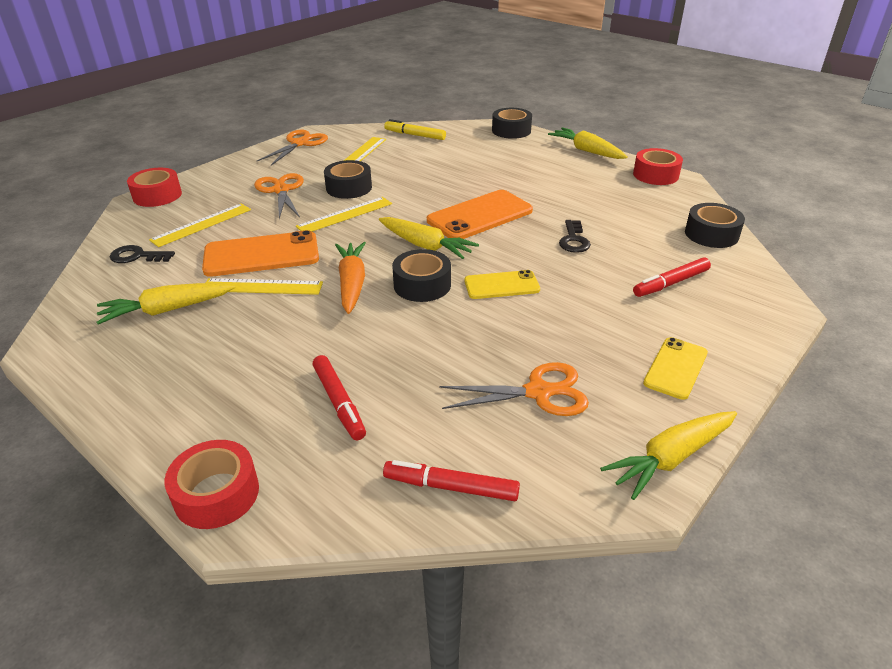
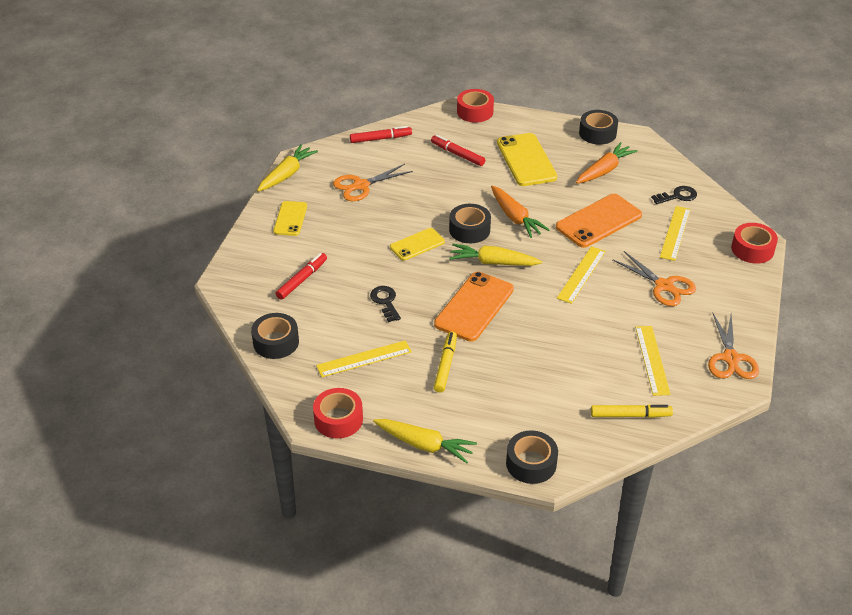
camera: 155 degrees right, 5 degrees up
(167, 310) = (604, 170): yellow carrot -> orange carrot
(247, 357) = (526, 160): none -> yellow phone
(262, 287) = (568, 199): yellow ruler -> yellow ruler (364, 358)
(349, 188) = (611, 307): black tape -> black tape (597, 133)
(540, 185) = (445, 365): none -> yellow marker

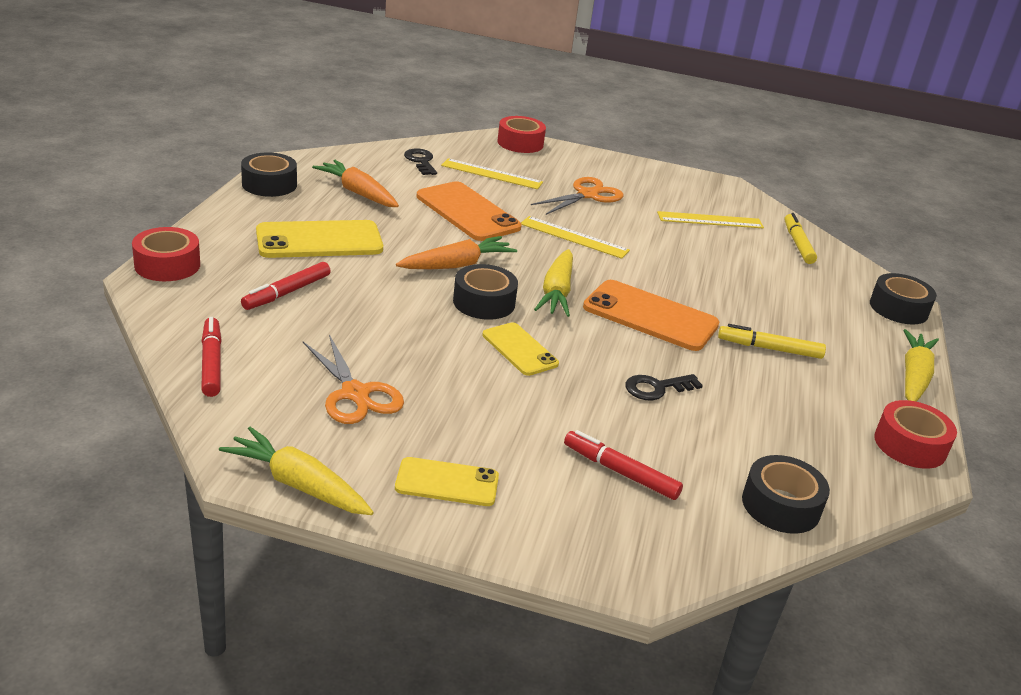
camera: 95 degrees left, 10 degrees down
(364, 358) = (783, 415): yellow ruler -> none
(730, 358) = (694, 183): orange scissors -> none

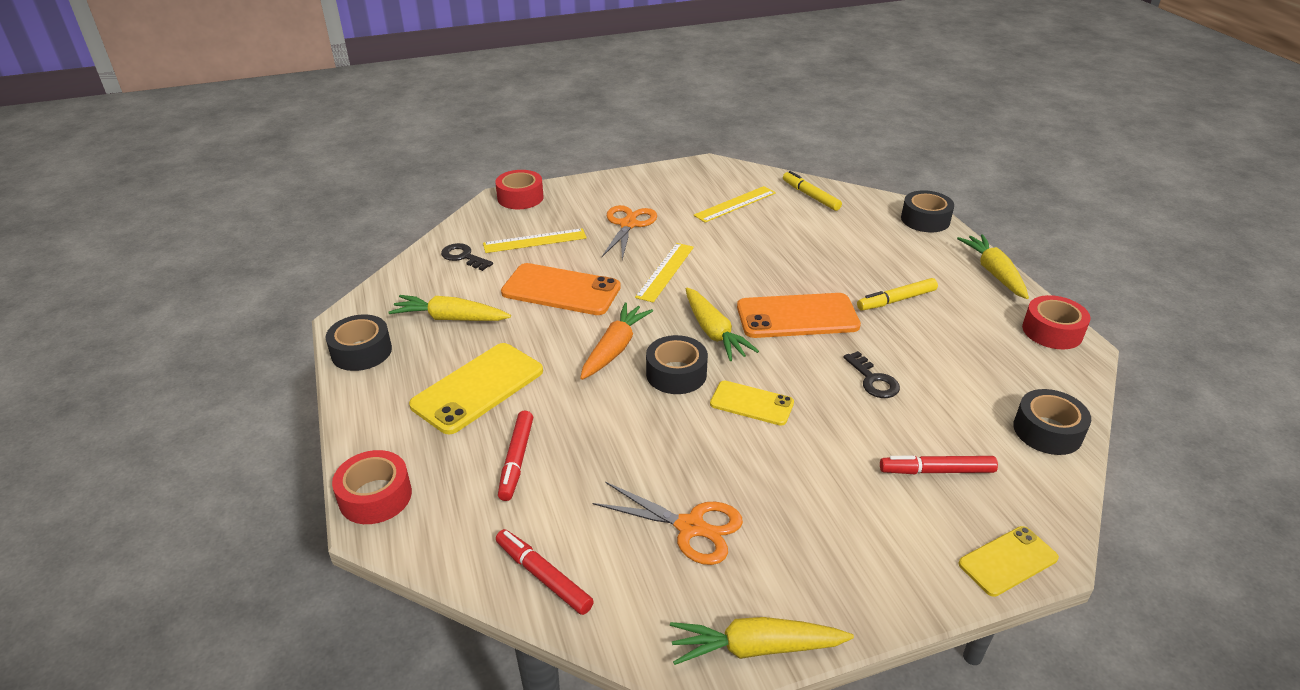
camera: 30 degrees left, 5 degrees up
(358, 193) = (450, 318): orange carrot -> yellow carrot
(447, 482) = (849, 564): yellow phone -> yellow phone (1008, 561)
(574, 237) = (665, 272): yellow ruler -> yellow ruler turned 60 degrees counterclockwise
(656, 388) = (873, 380): black key -> black key turned 60 degrees counterclockwise

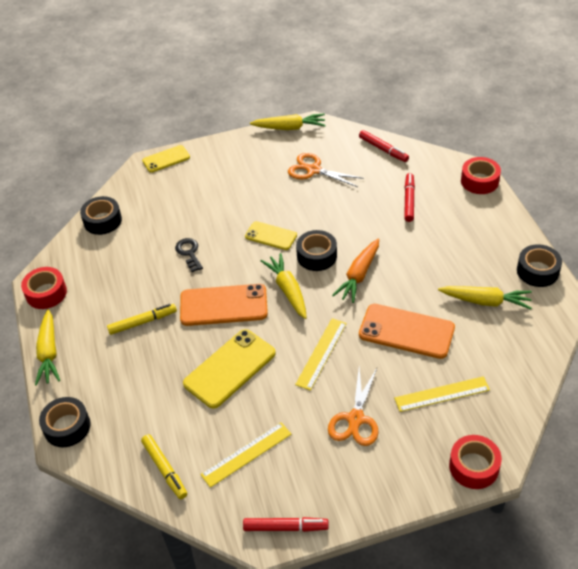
camera: 175 degrees left, 10 degrees up
(463, 257) = (501, 371): black key -> none
(478, 388) = (445, 244): yellow phone -> yellow phone (230, 368)
(936, 471) = (178, 198): red marker -> red marker (285, 527)

